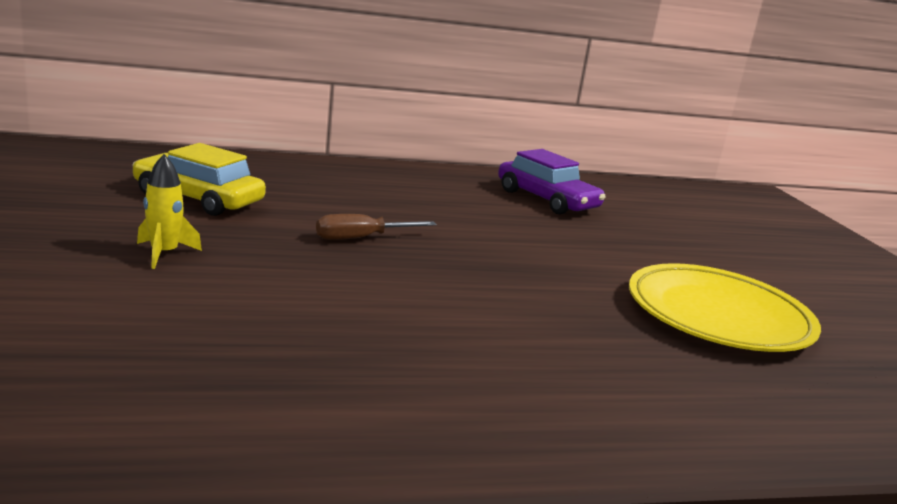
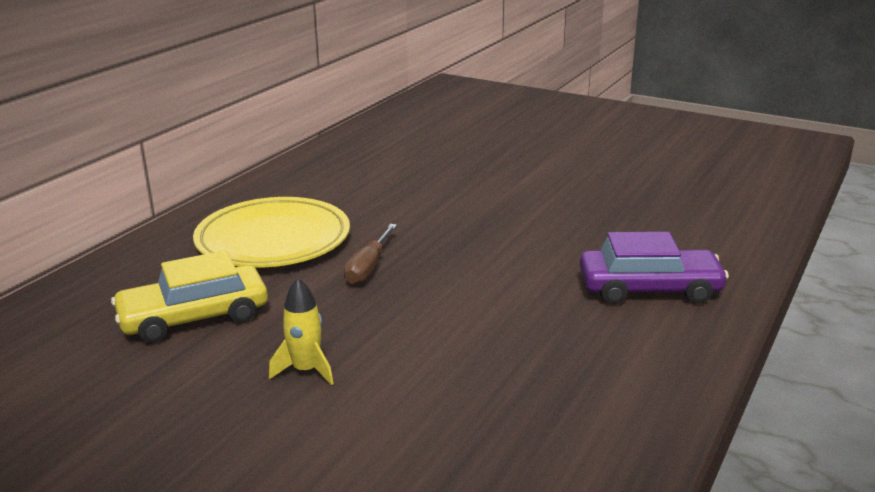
camera: 45 degrees left, 5 degrees up
(547, 200) = (376, 163): purple car -> purple car (649, 289)
(718, 316) = (611, 189): yellow plate -> yellow plate (273, 240)

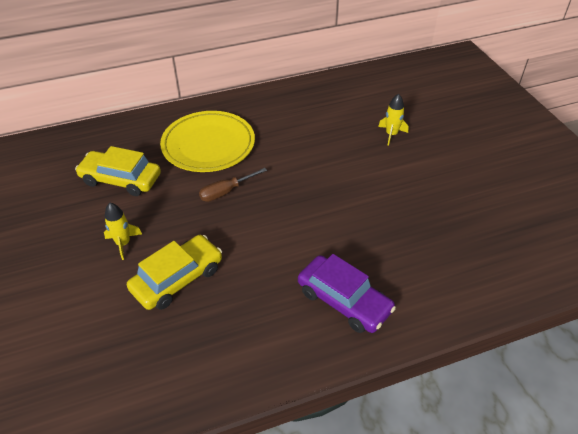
camera: 40 degrees right, 20 degrees up
(439, 364) = (177, 279): none -> yellow car
(479, 157) = (391, 134): none -> yellow rocket

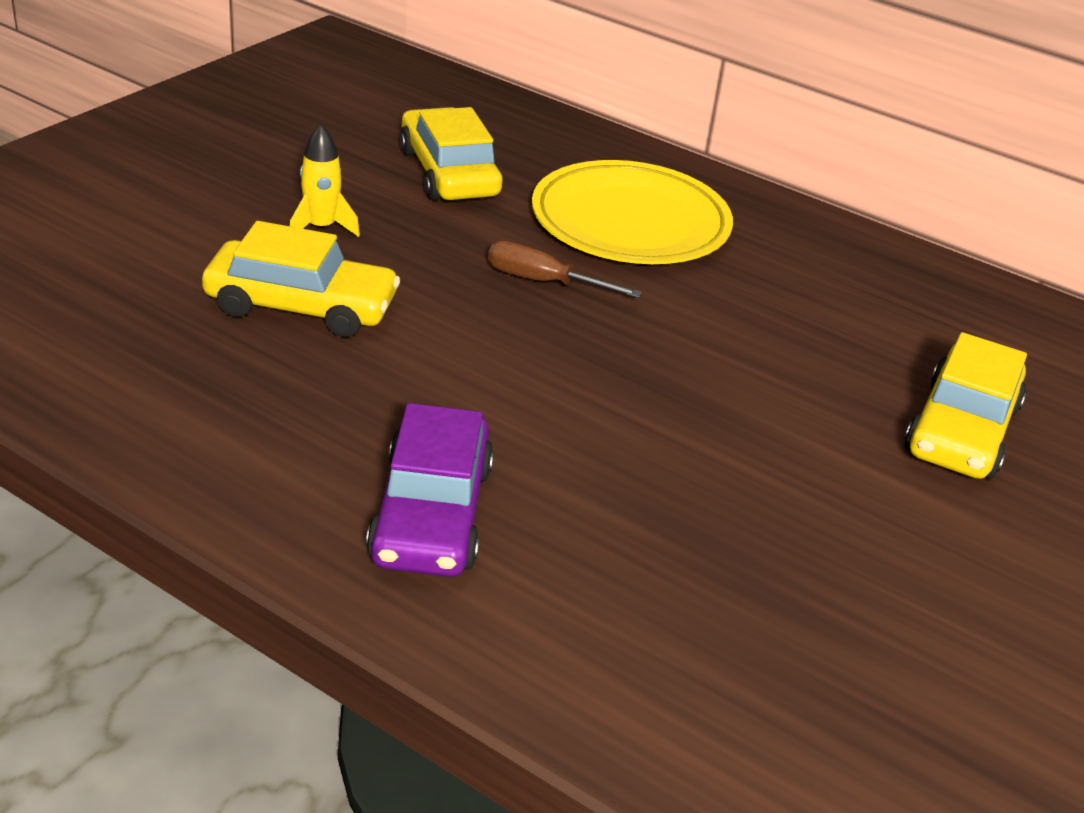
camera: 50 degrees right, 10 degrees down
(391, 134) = (961, 430): yellow rocket -> yellow car

